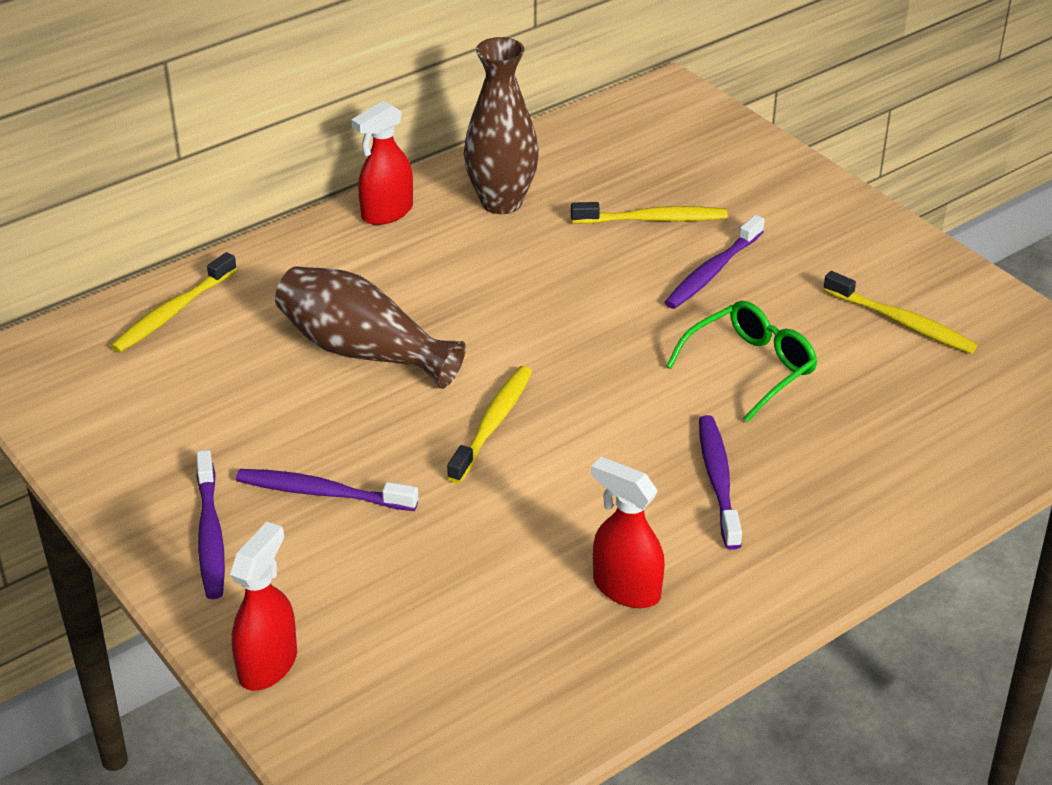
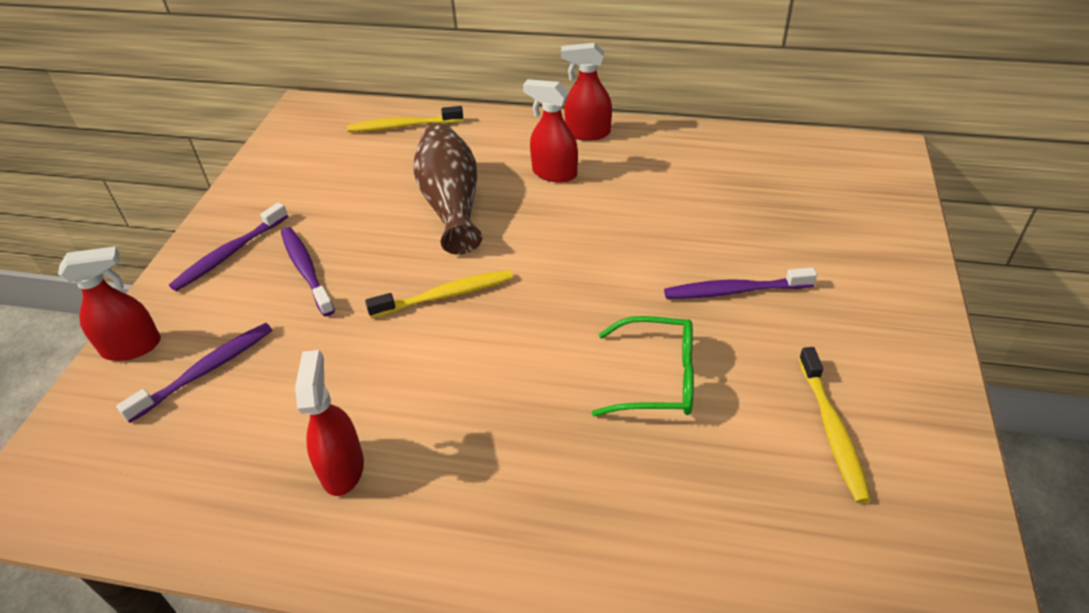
camera: 50 degrees right, 5 degrees up
(416, 267) = (554, 173): none -> red spray bottle
(501, 202) = (662, 163): brown vase -> none
(653, 219) = (745, 230): yellow toothbrush -> none
(718, 480) = (511, 442): purple toothbrush -> purple toothbrush (206, 371)

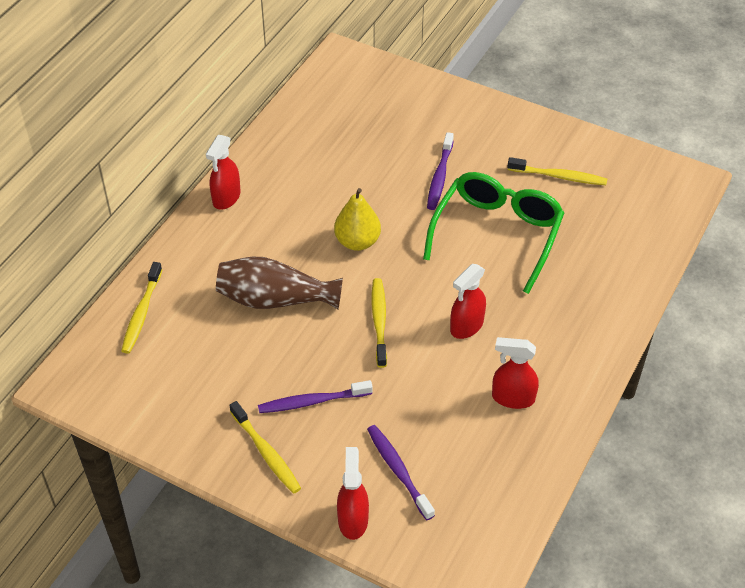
camera: 75 degrees left, 5 degrees up
(229, 254) = (266, 453): purple toothbrush -> yellow toothbrush
(554, 173) = (268, 231): red spray bottle -> red spray bottle (466, 326)
(571, 244) = (357, 242): none -> yellow pear
(656, 378) = (496, 235): green glasses -> green glasses, size x1.63

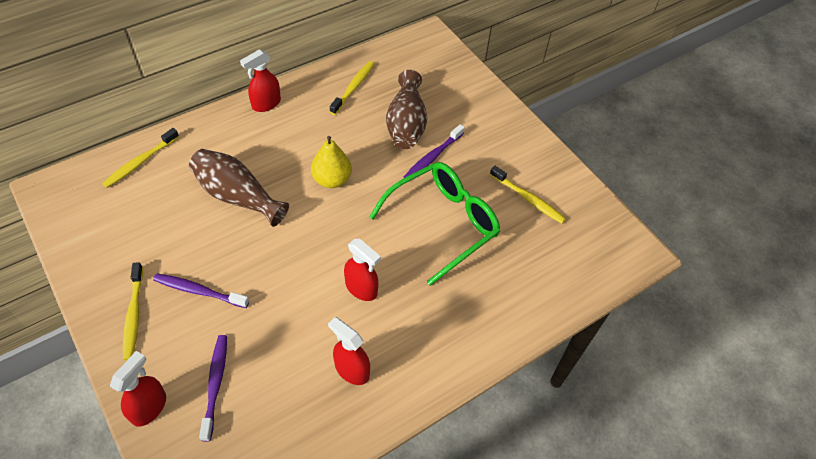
camera: 25 degrees right, 5 degrees up
(379, 321) = (298, 251): yellow toothbrush -> yellow toothbrush (353, 87)
(388, 156) = (406, 124): none -> brown vase
(466, 326) = (361, 288): red spray bottle -> red spray bottle turned 120 degrees counterclockwise

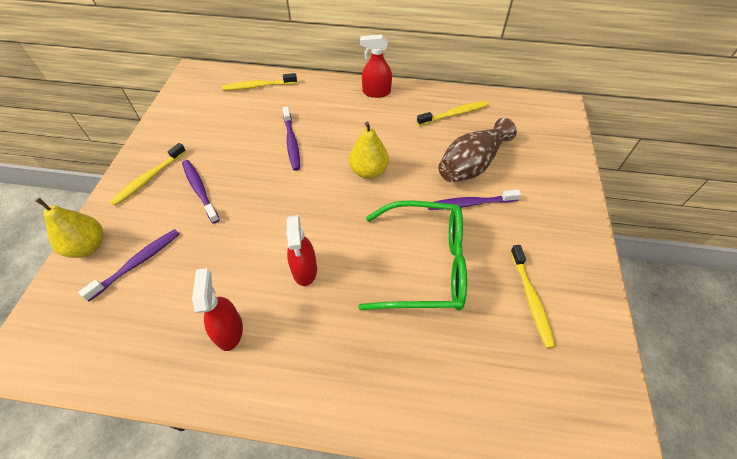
camera: 45 degrees right, 0 degrees up
(149, 407) = (88, 246): red spray bottle -> yellow pear
(237, 196) = (291, 142): brown vase -> purple toothbrush

